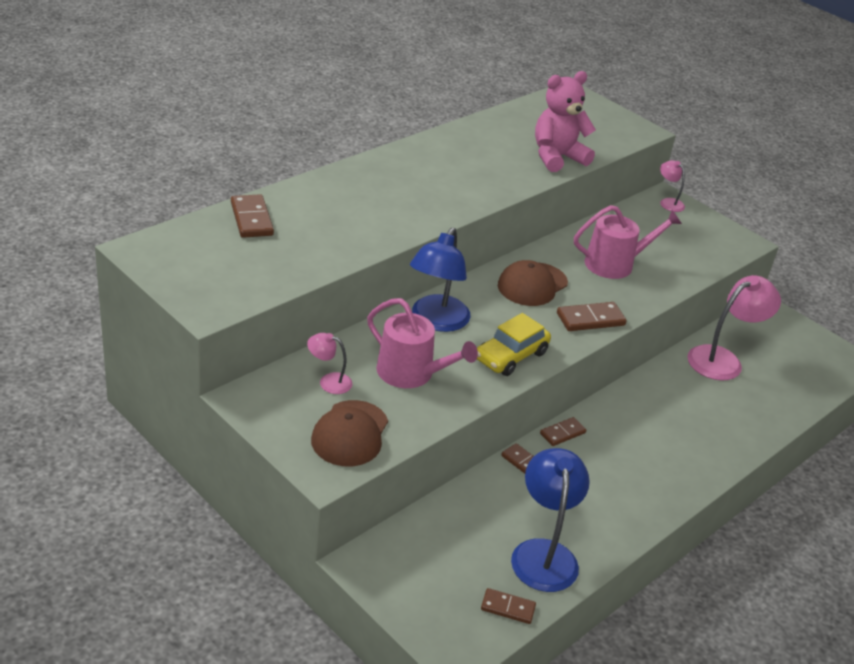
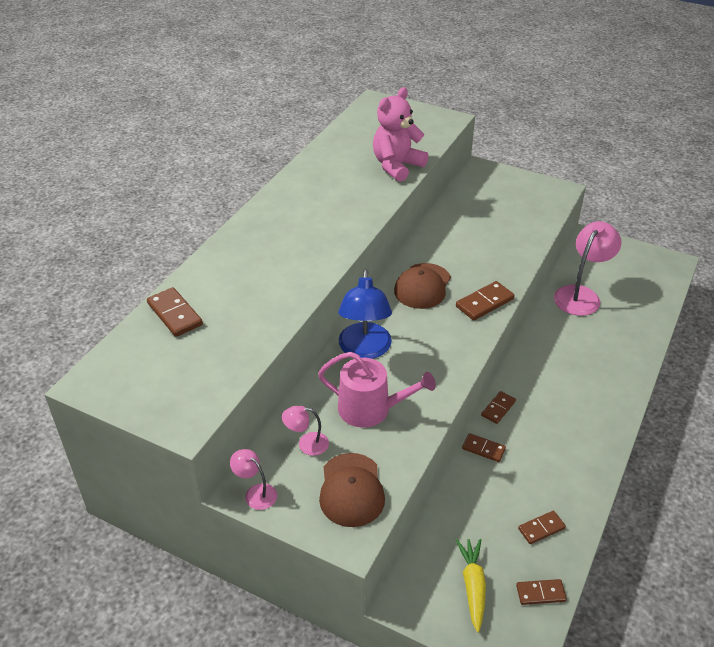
camera: 15 degrees left, 5 degrees up
(440, 576) = (472, 586): none -> yellow carrot
(511, 356) = (441, 361): yellow car -> none
(543, 553) = (541, 528): blue lamp -> brown domino
(615, 264) = (476, 244): pink watering can -> none
(668, 202) = (485, 173): pink lamp -> pink lamp (255, 493)

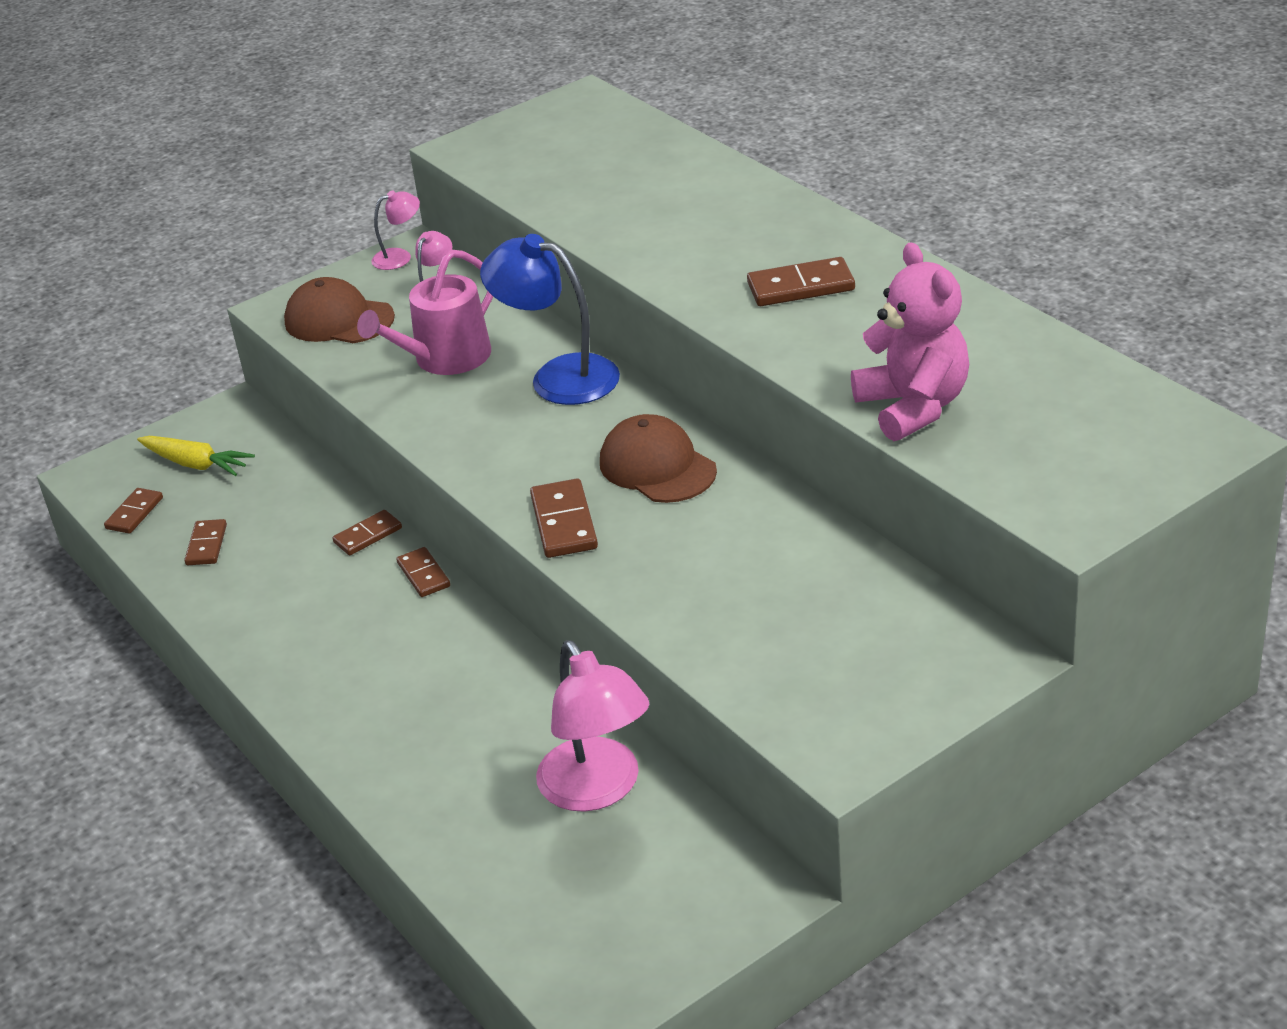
camera: 120 degrees right, 5 degrees down
(175, 314) = (659, 154): brown domino -> brown domino (801, 287)

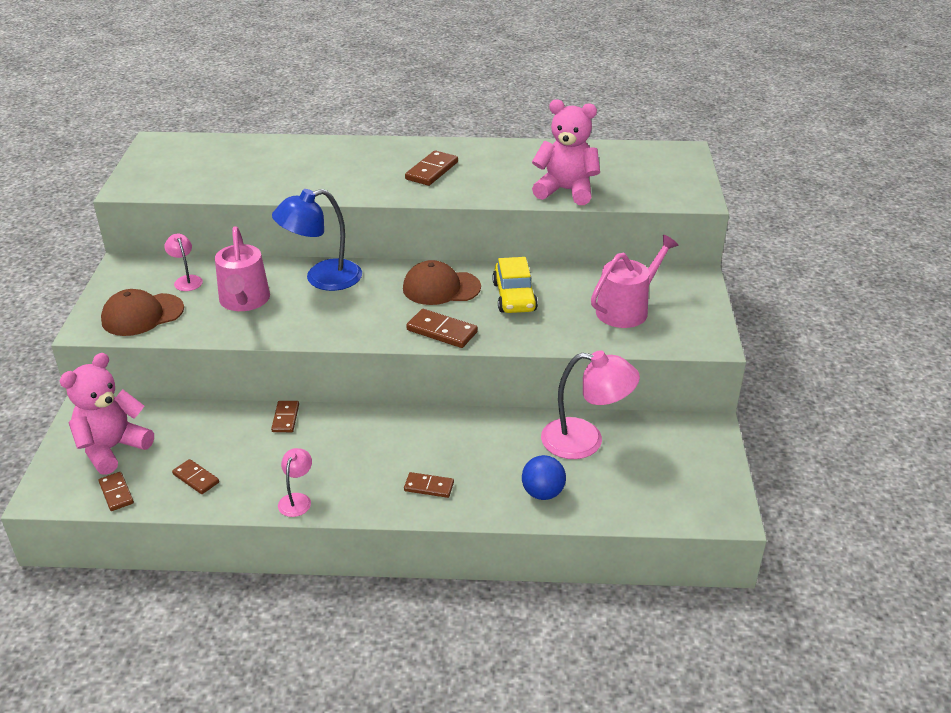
camera: 55 degrees left, 0 degrees up
(196, 464) = (112, 448): yellow carrot -> pink teddy bear
(399, 257) = (123, 272): pink lamp -> pink lamp (297, 499)
(424, 575) = (348, 416): brown domino -> brown domino (429, 486)
(452, 811) = (542, 493): none -> blue ball
(716, 532) = (514, 297): none -> yellow car
(819, 639) = (626, 309): none -> pink watering can

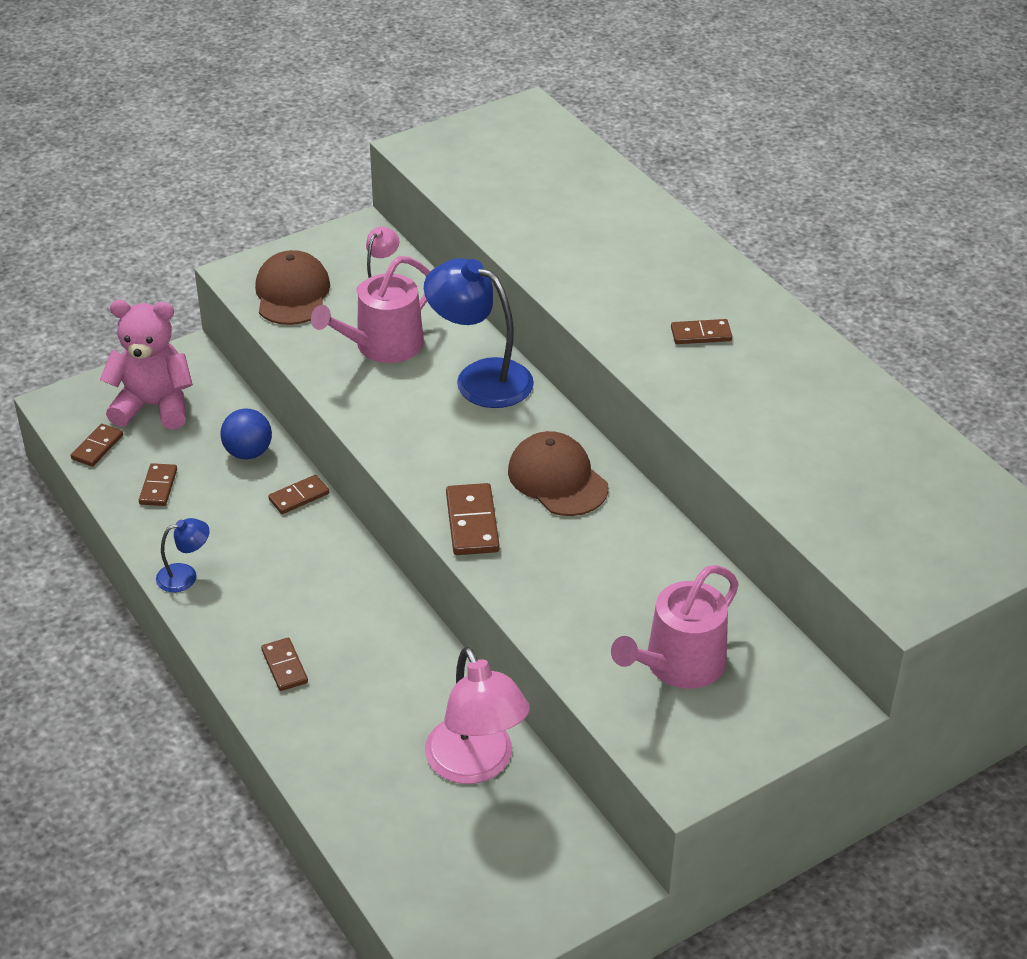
camera: 55 degrees right, 5 degrees up
(142, 315) = (292, 293): brown cap -> brown cap turned 60 degrees clockwise
(297, 499) = (185, 575): pink lamp -> blue lamp
(432, 171) = (701, 334): brown domino -> brown domino, size x0.66
(514, 297) = (602, 550): yellow car -> none
(542, 493) = (351, 768): blue ball -> blue ball (248, 452)
(566, 191) = (784, 469): pink teddy bear -> none
(626, 309) = (678, 665): pink watering can -> pink watering can turned 120 degrees clockwise

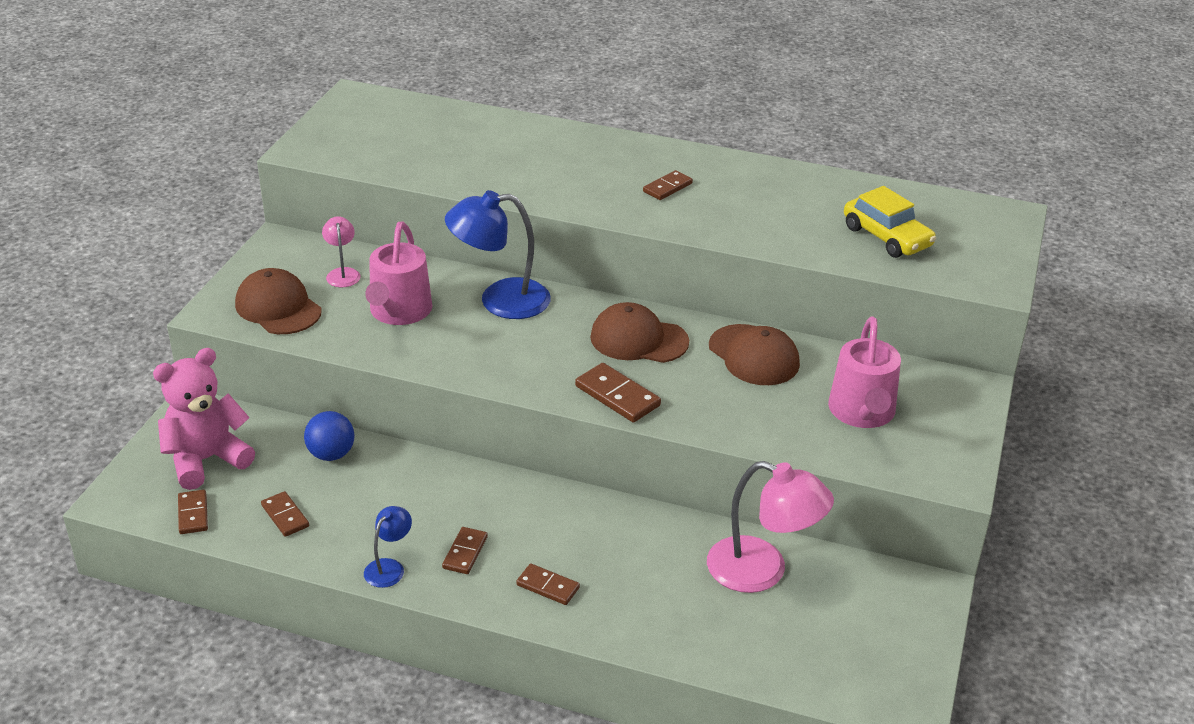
camera: 40 degrees left, 5 degrees down
(299, 496) = (411, 464): brown domino -> brown domino (465, 552)
(646, 551) = (753, 355): none -> brown cap
(858, 493) = (886, 237): none -> yellow car

